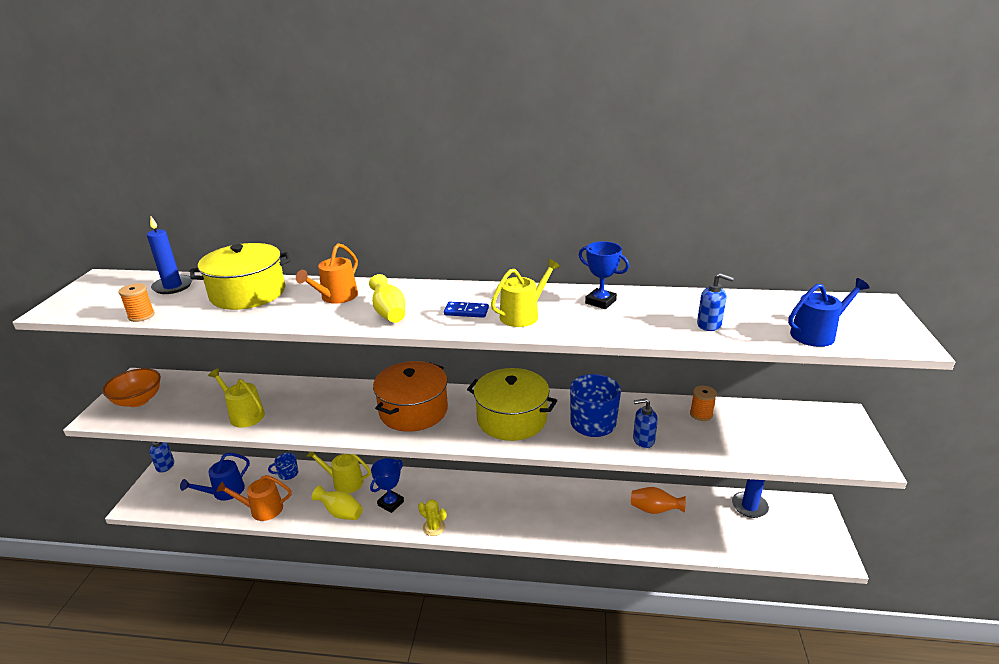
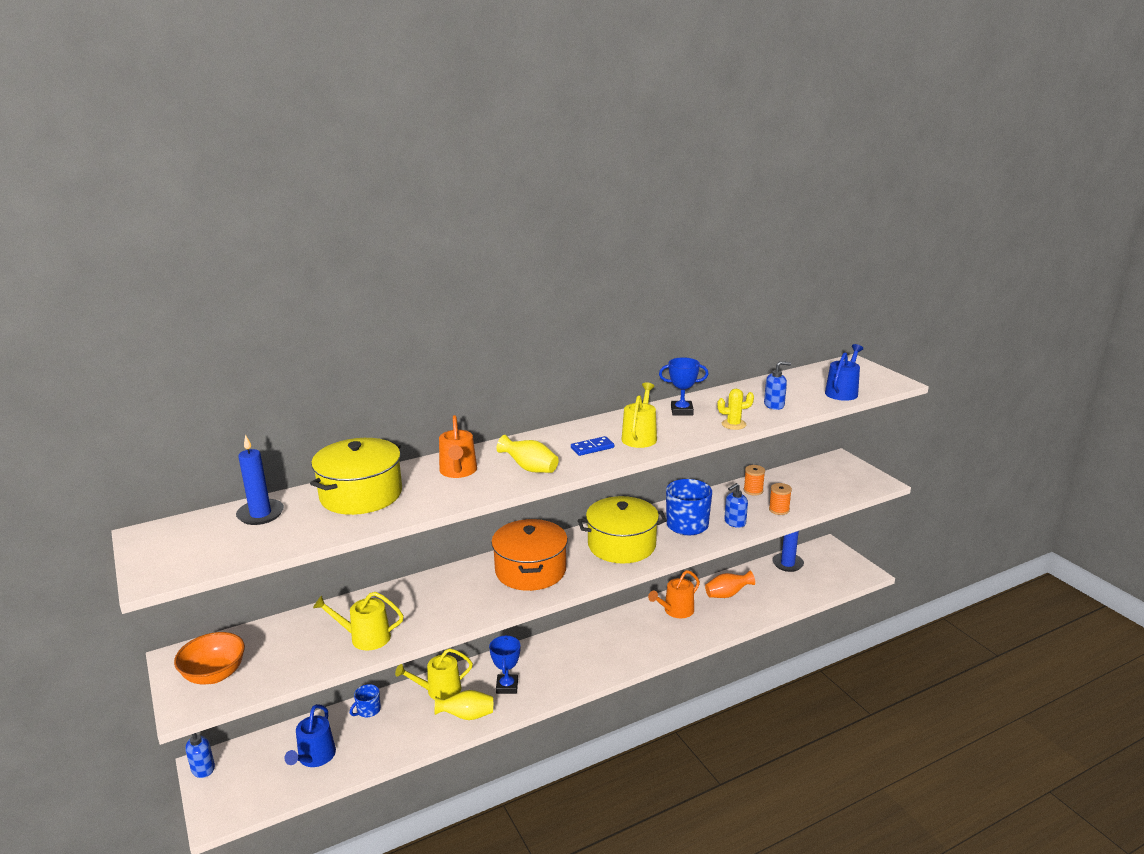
camera: 35 degrees left, 5 degrees down
(141, 316) = (279, 548): orange spool -> orange spool (779, 510)
(262, 509) = (379, 751): orange watering can -> orange watering can (676, 610)
(434, 527) = (568, 686): yellow cactus -> yellow cactus (733, 424)

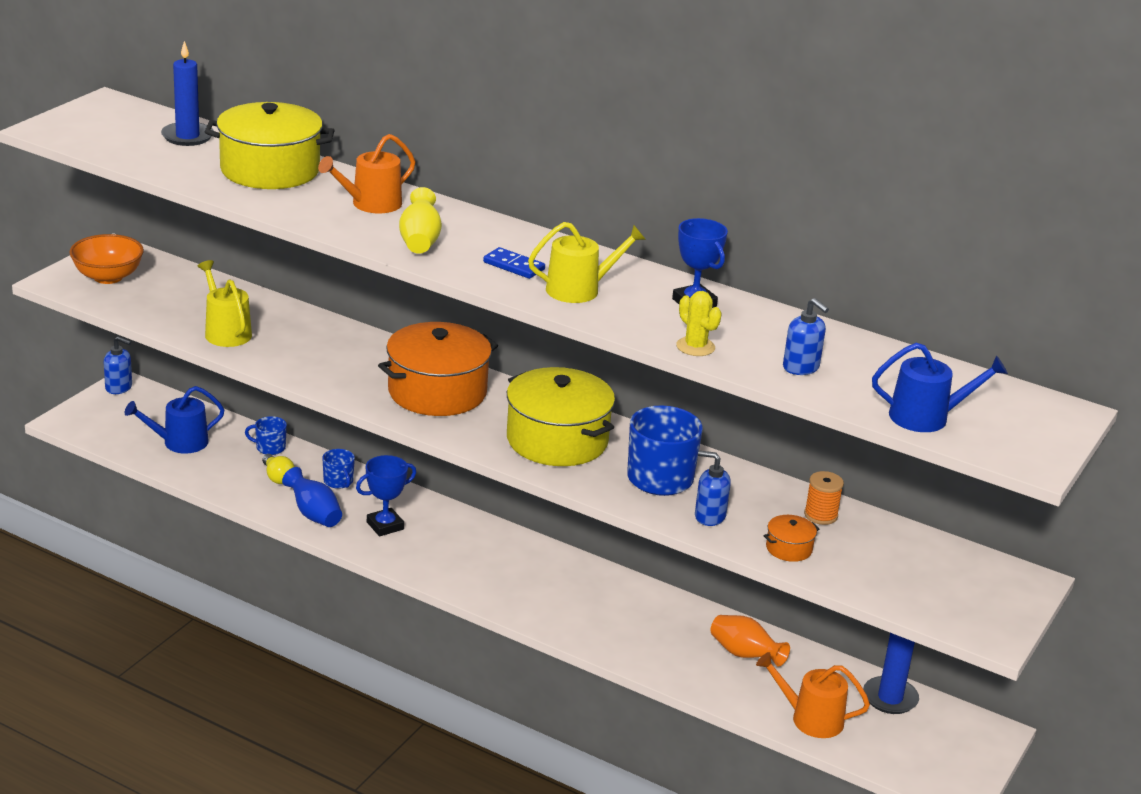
camera: 55 degrees right, 5 degrees up
(407, 719) = (277, 477): none -> yellow light bulb
(439, 690) = (338, 481): yellow watering can -> blue mug
(467, 716) = (313, 514): yellow vase -> blue vase
(676, 610) = (658, 616): orange watering can -> orange watering can (810, 719)
(779, 510) = (789, 548): orange spool -> orange pot

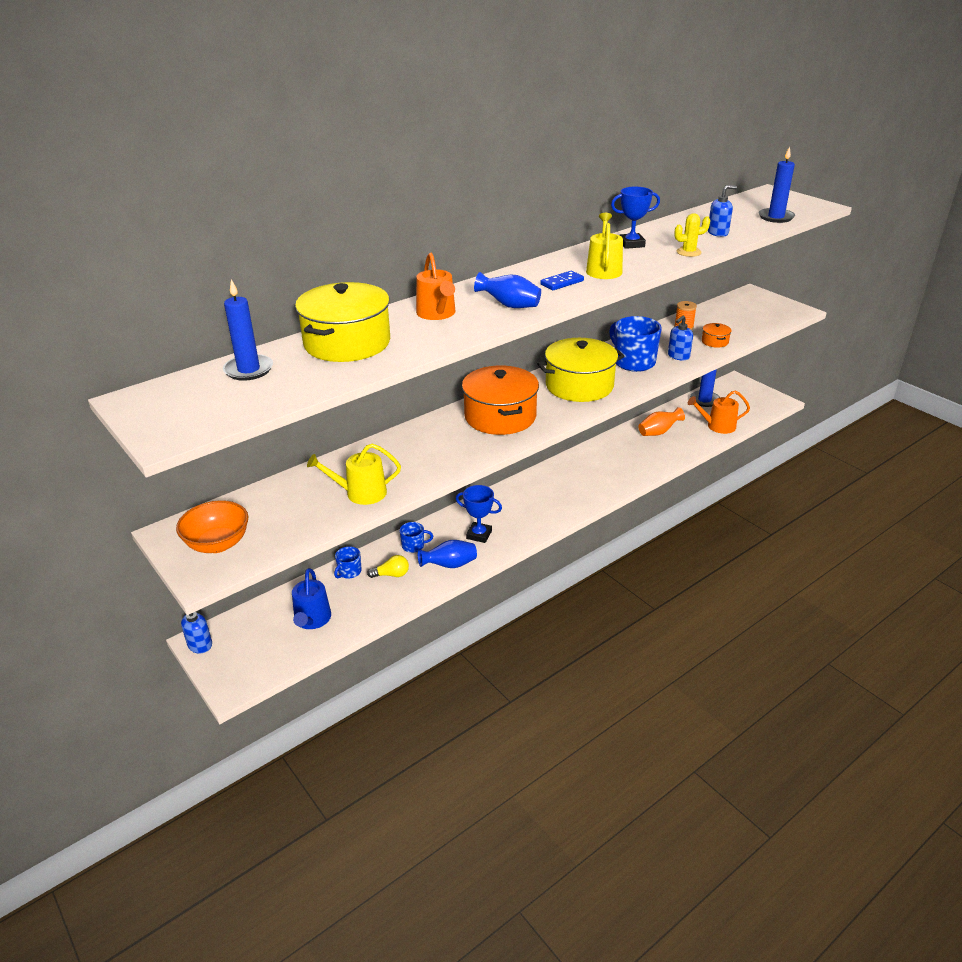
camera: 65 degrees left, 5 degrees up
(385, 526) = (479, 535): blue trophy -> blue trophy turned 60 degrees counterclockwise
(419, 241) = (509, 305): yellow vase -> blue vase
(810, 719) = (717, 426): orange watering can -> orange watering can turned 45 degrees clockwise
(926, 417) = (776, 217): blue watering can -> blue candle

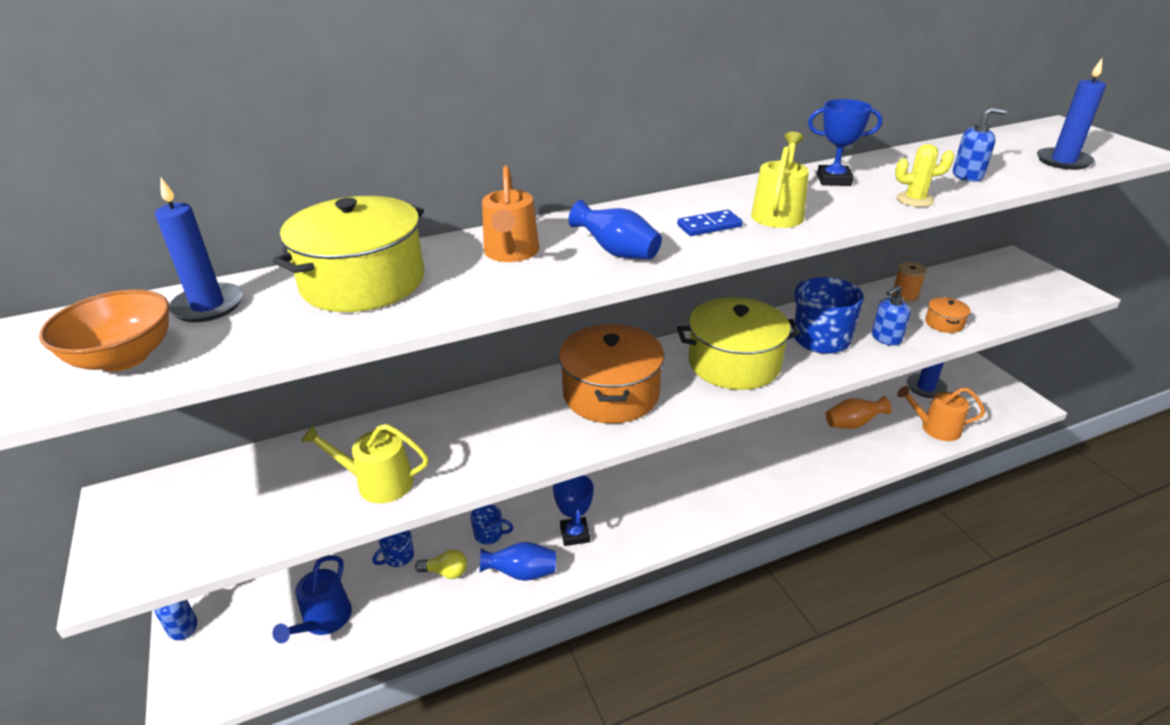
camera: 15 degrees right, 0 degrees up
(218, 544) = (162, 529): orange bowl -> orange bowl (124, 358)
(479, 535) = (575, 534): blue trophy -> blue trophy turned 45 degrees clockwise

